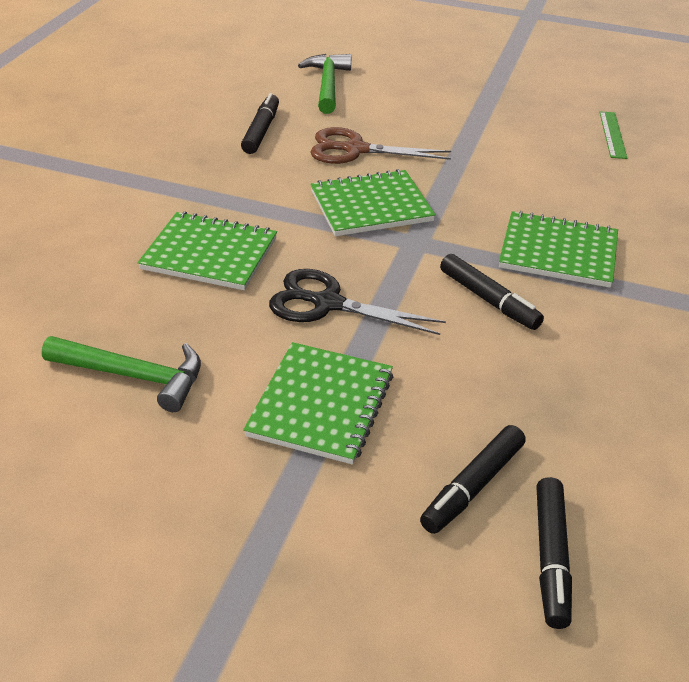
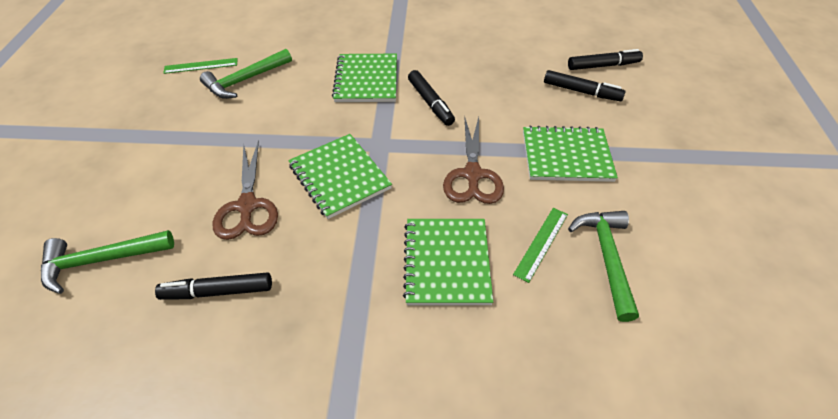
camera: 105 degrees left, 10 degrees up
(189, 328) = (541, 243): none -> green ruler
(327, 303) = (472, 174): black scissors -> brown scissors
(488, 300) = (430, 103): black marker -> black marker turned 120 degrees clockwise
(575, 161) = (245, 80): none -> green hammer

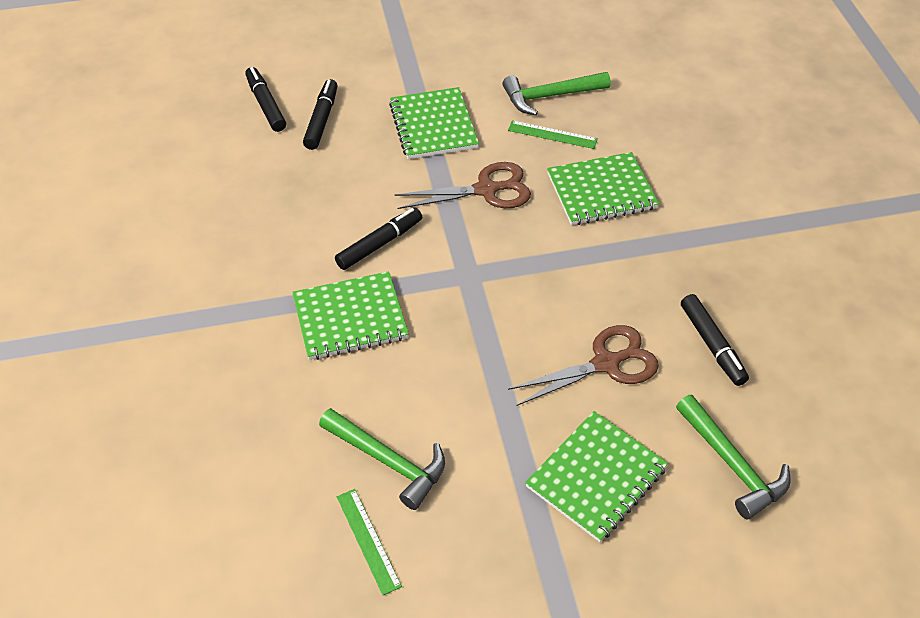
camera: 105 degrees left, 0 degrees up
(339, 177) = (532, 296): green notebook -> green notebook (596, 477)

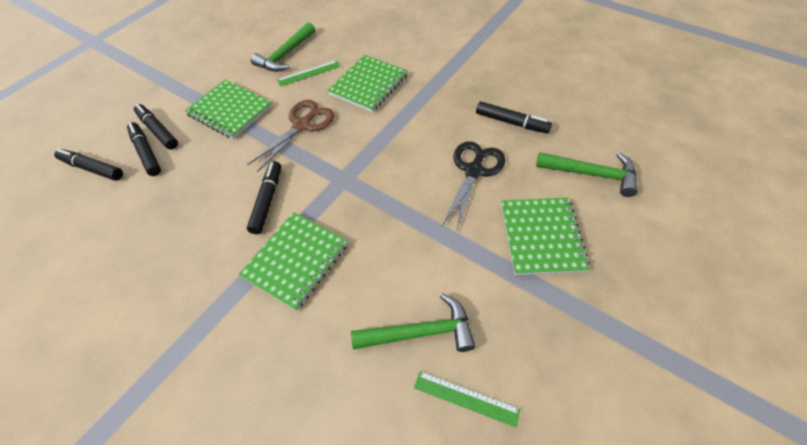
camera: 40 degrees left, 5 degrees up
(351, 103) = (158, 130): none -> black marker
(606, 363) = (474, 171): brown scissors -> black scissors

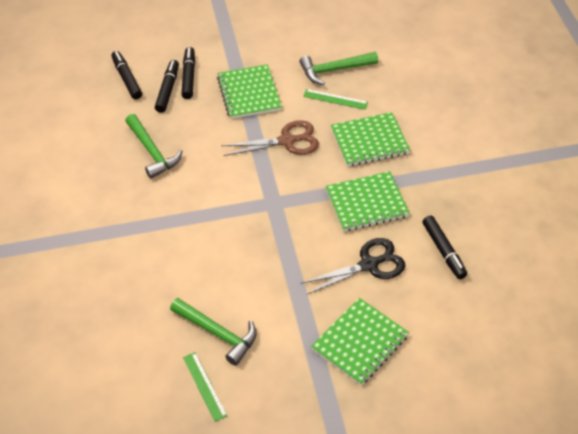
camera: 40 degrees right, 5 degrees down
(267, 200) = (210, 181): black marker -> none
(296, 260) = (190, 235): green notebook -> green notebook (366, 203)
(592, 174) = (453, 333): green hammer -> green hammer (152, 152)

